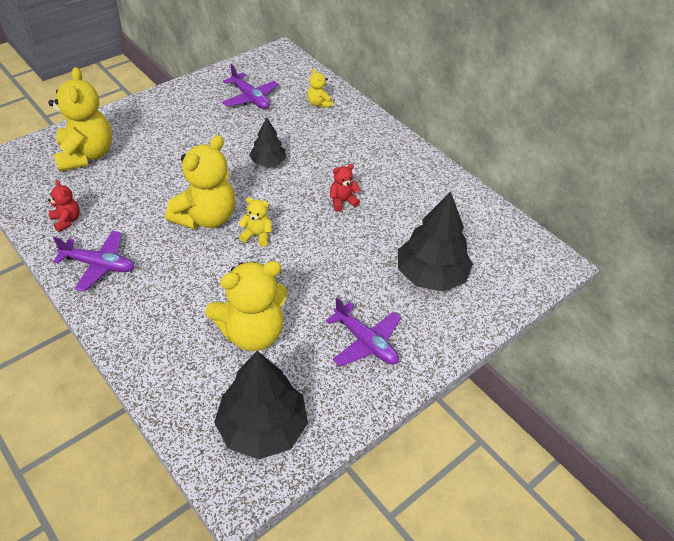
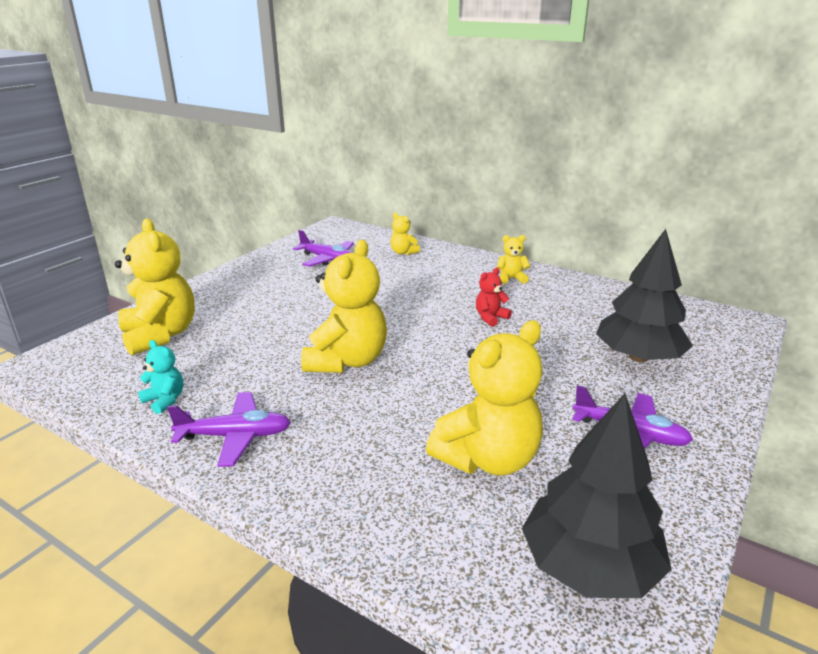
camera: 15 degrees left, 20 degrees down
(66, 220) = (165, 400): red teddy bear -> turquoise teddy bear
(257, 235) = (420, 364): yellow teddy bear -> yellow teddy bear (511, 278)
(268, 162) = (384, 302): black tree -> none

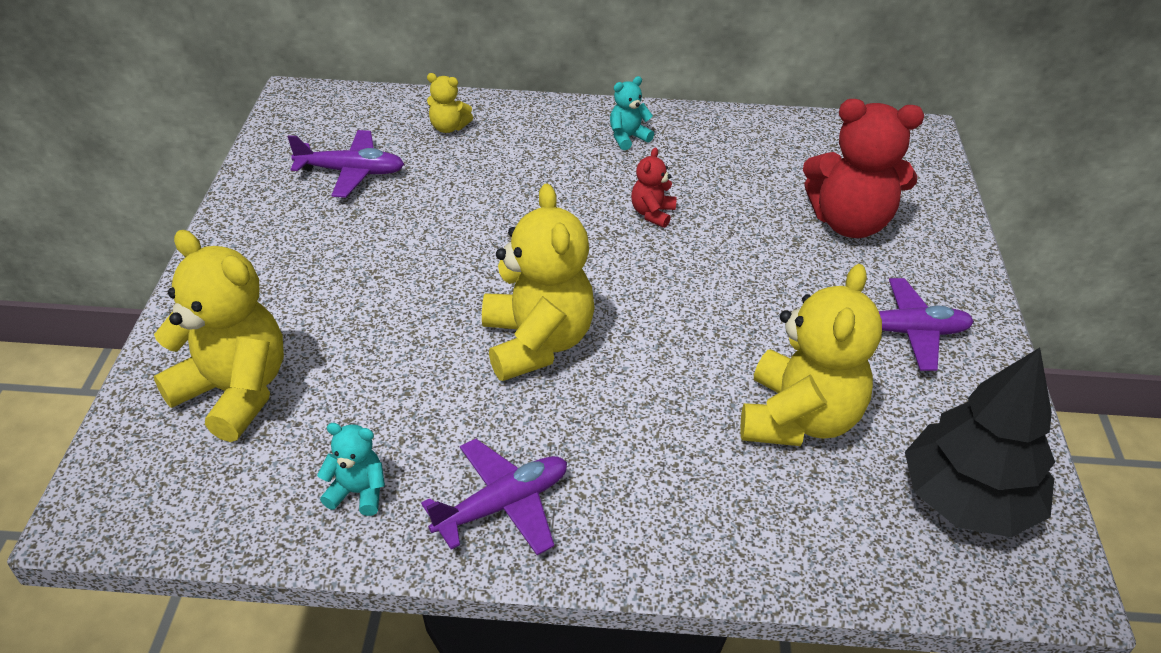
camera: 30 degrees left, 15 degrees up
(511, 278) = (628, 137): yellow teddy bear -> turquoise teddy bear
(638, 357) = (849, 223): black tree -> red teddy bear

